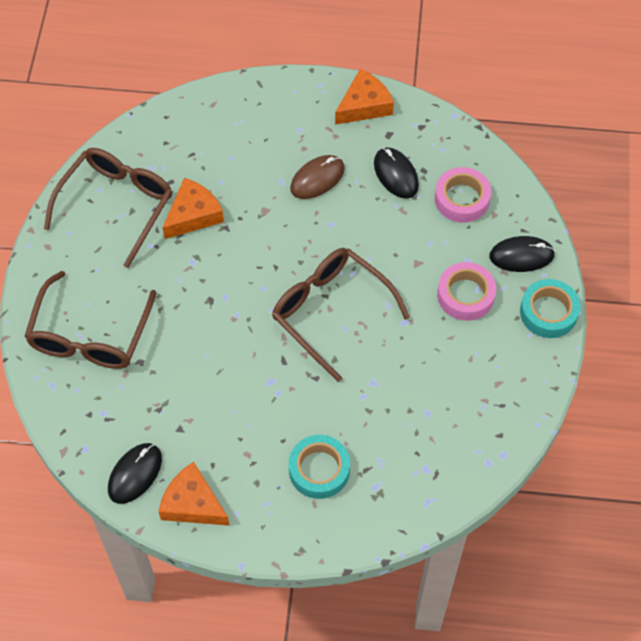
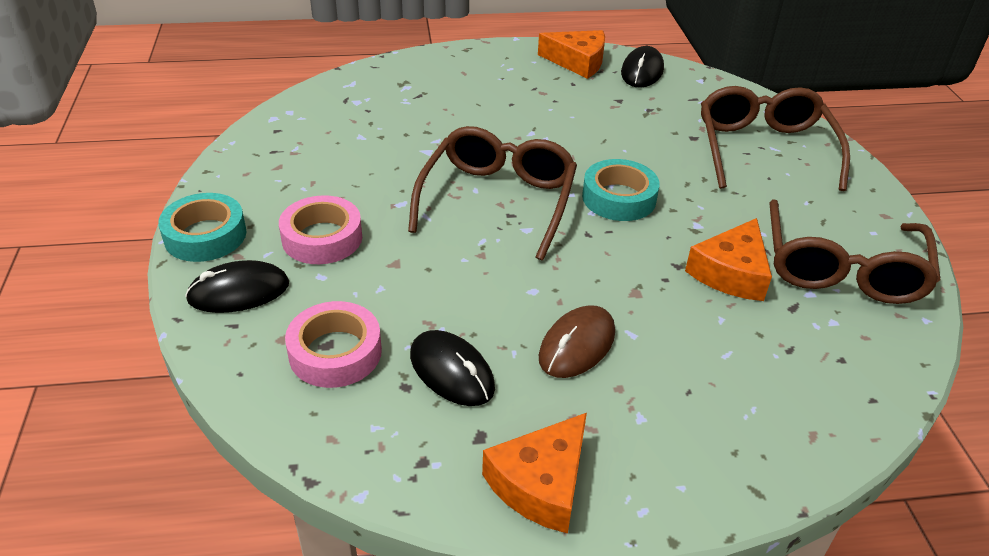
camera: 165 degrees right, 20 degrees down
(319, 470) = (466, 90): turquoise tape -> turquoise tape (619, 198)
(330, 312) = (498, 200): brown glasses -> brown glasses turned 105 degrees counterclockwise

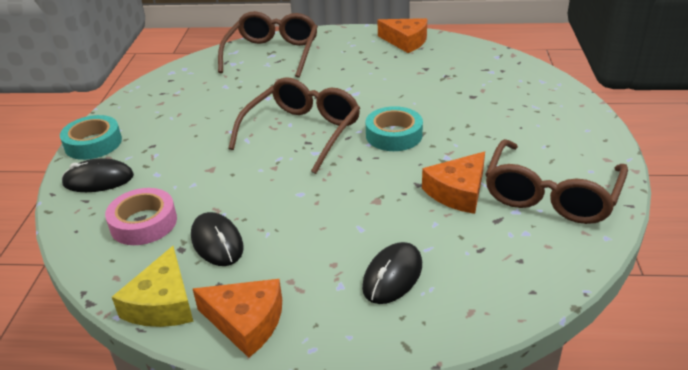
camera: 15 degrees right, 5 degrees down
(322, 238) = (168, 150): pink tape -> none
(416, 470) = (163, 303): none -> yellow cheese
(541, 483) = (246, 322): orange cheese -> orange cheese turned 120 degrees counterclockwise
(577, 345) = (315, 232): brown mouse -> none
(642, 71) = (453, 49): black mouse -> black mouse (392, 276)
(763, 149) = (525, 107): brown glasses -> brown glasses (272, 54)

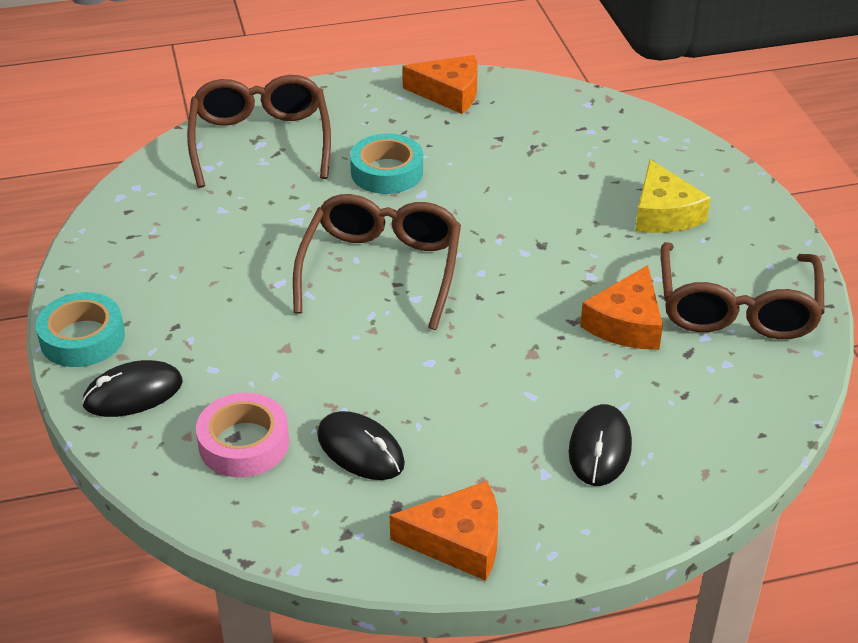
camera: 20 degrees left, 5 degrees up
(163, 303) = (341, 541): yellow cheese -> yellow cheese (664, 213)
(394, 135) = (508, 254): turquoise tape -> turquoise tape (387, 172)

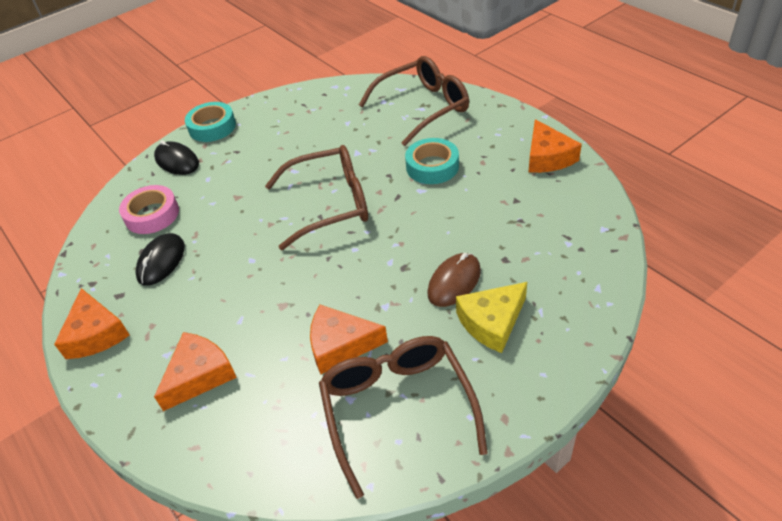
camera: 70 degrees right, 5 degrees up
(591, 218) = (454, 282): none -> brown mouse
(600, 448) = (199, 375): black mouse -> orange cheese
(736, 308) = (397, 409): brown glasses -> brown glasses turned 90 degrees clockwise

